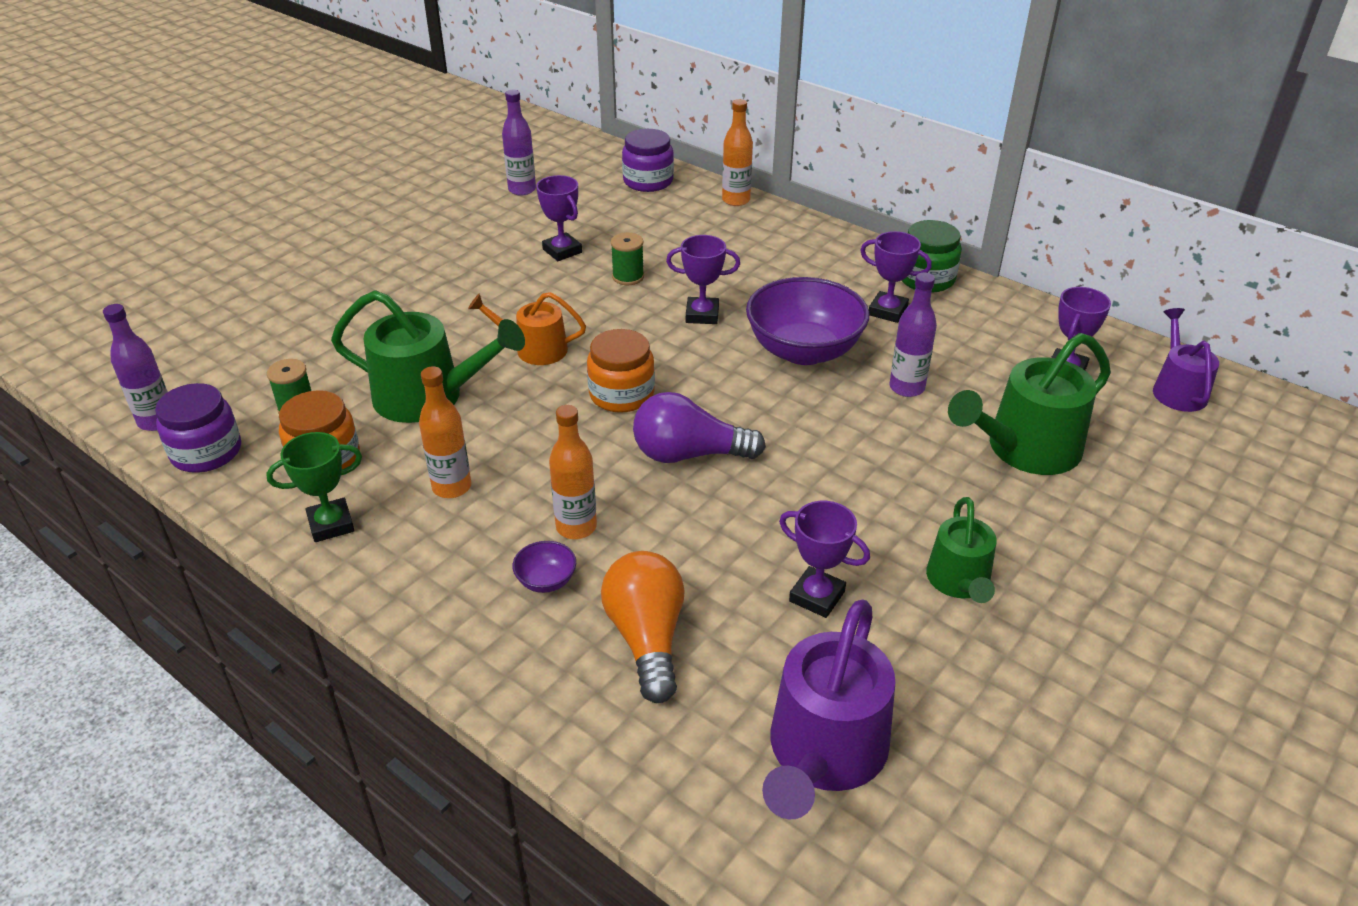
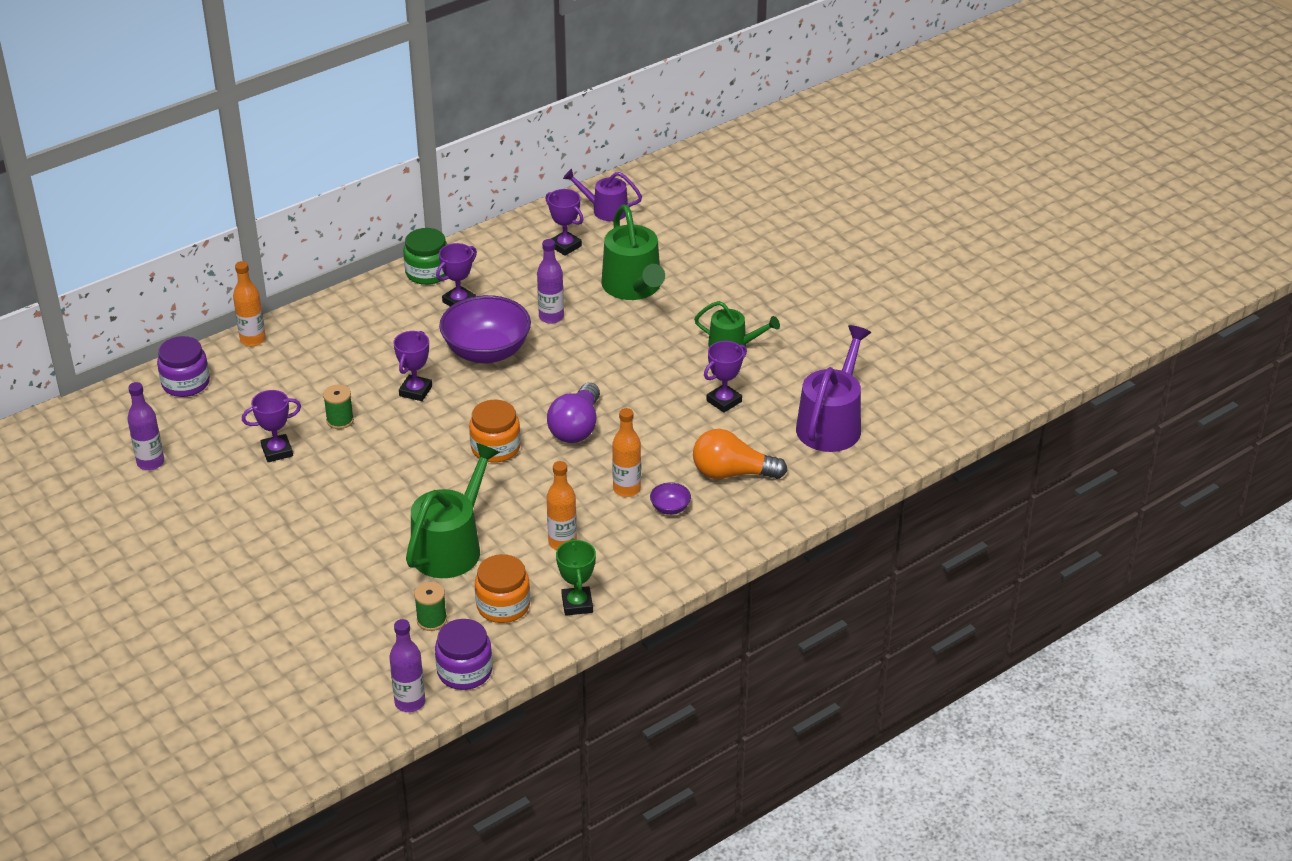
camera: 75 degrees left, 0 degrees up
(535, 349) = (416, 484): orange watering can -> none
(824, 753) = (831, 424): purple watering can -> purple watering can turned 105 degrees counterclockwise

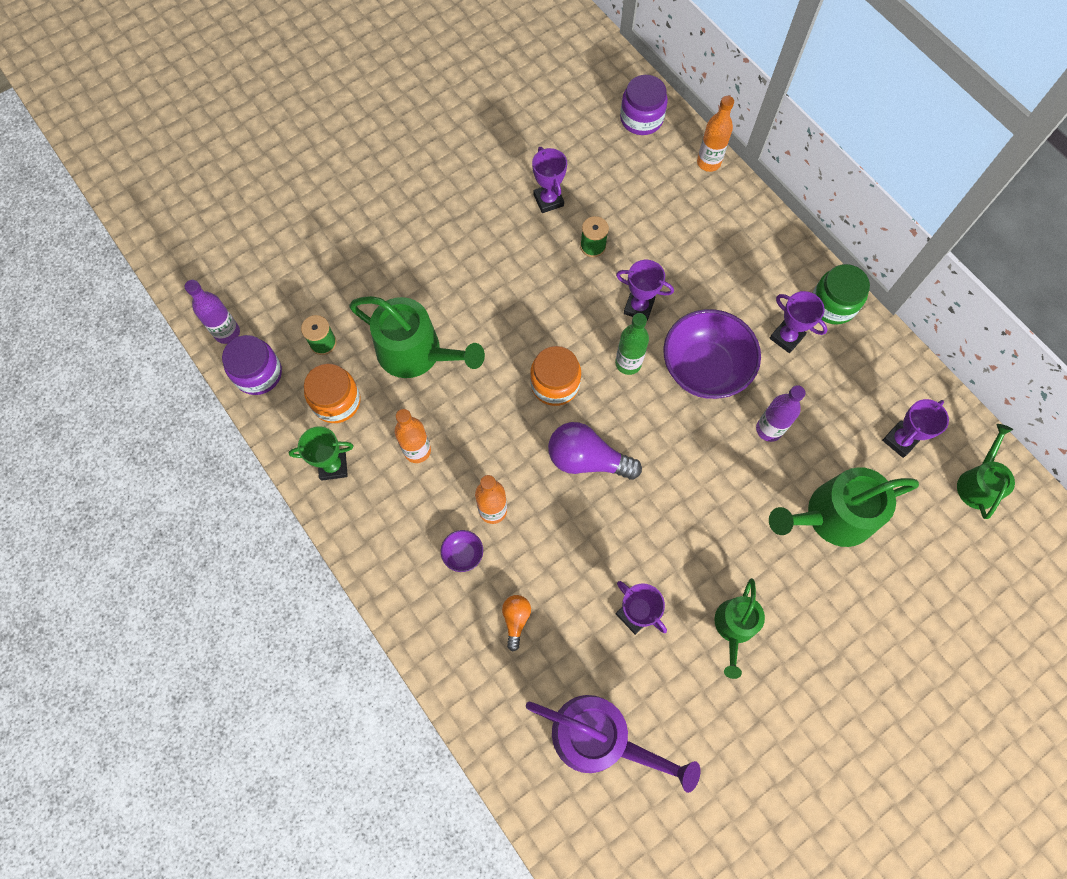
camera: 90 degrees right, 30 degrees up
(150, 462) = (533, 108): purple bottle -> none
(477, 399) = (628, 363): none -> green bottle
(605, 210) = (978, 483): purple watering can -> green watering can
(732, 473) = (516, 620): orange light bulb -> orange light bulb, size x0.53

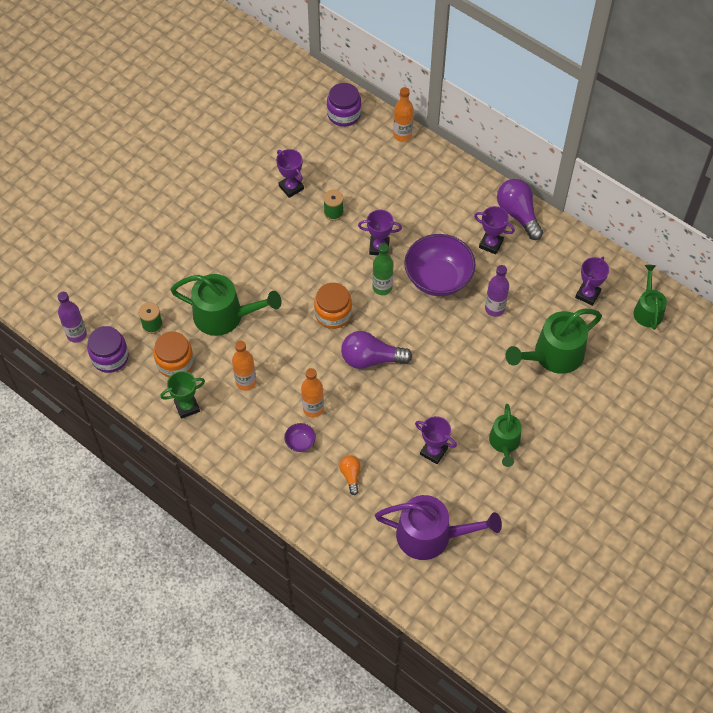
camera: 15 degrees left, 10 degrees down
(833, 304) = (518, 214): green jar -> purple light bulb

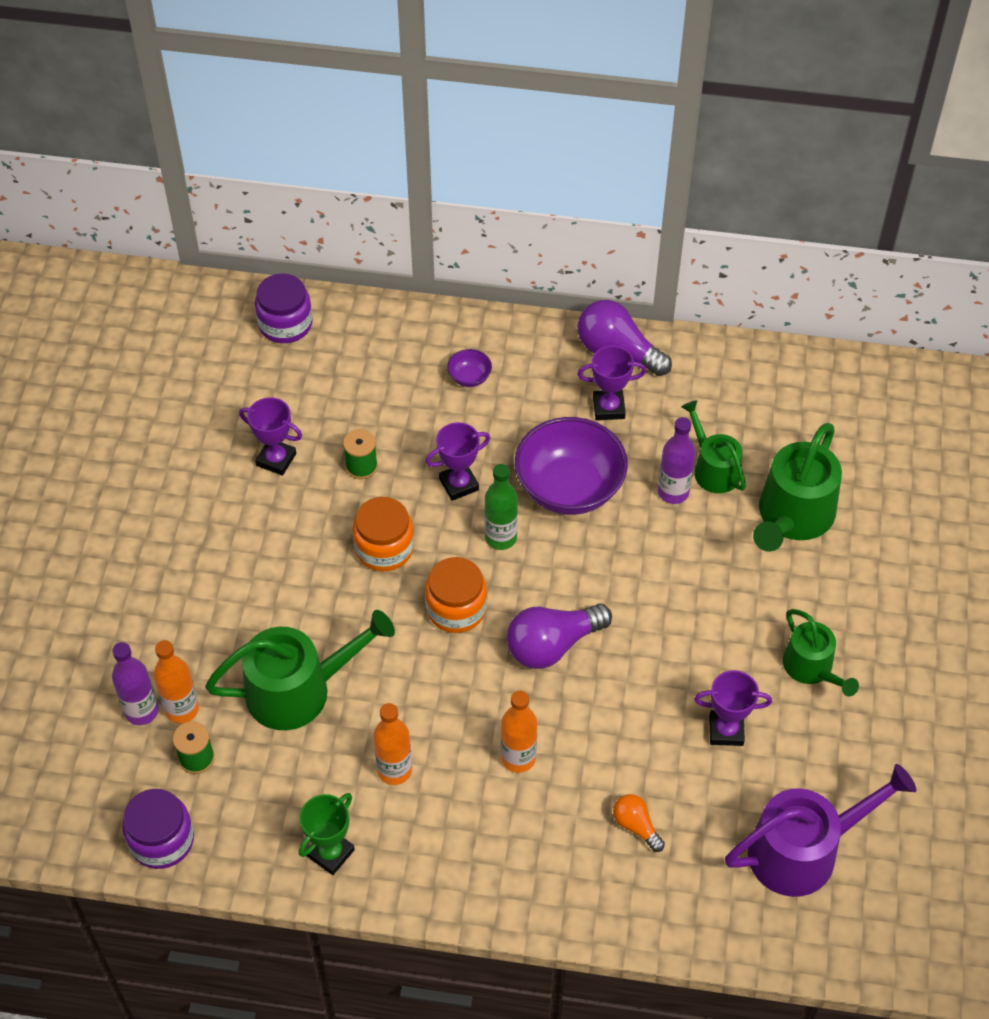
camera: 30 degrees left, 5 degrees down
(77, 334) = (85, 832): purple bottle -> purple bottle (141, 711)
(175, 362) = (269, 796): orange jar -> orange jar (384, 548)
(300, 442) = (532, 816): purple bowl -> purple bowl (469, 377)
(402, 135) = (388, 316): orange bottle -> orange bottle (182, 709)
(587, 294) = (780, 415): purple trophy -> none
(647, 310) = (870, 398): green watering can -> green watering can (713, 469)

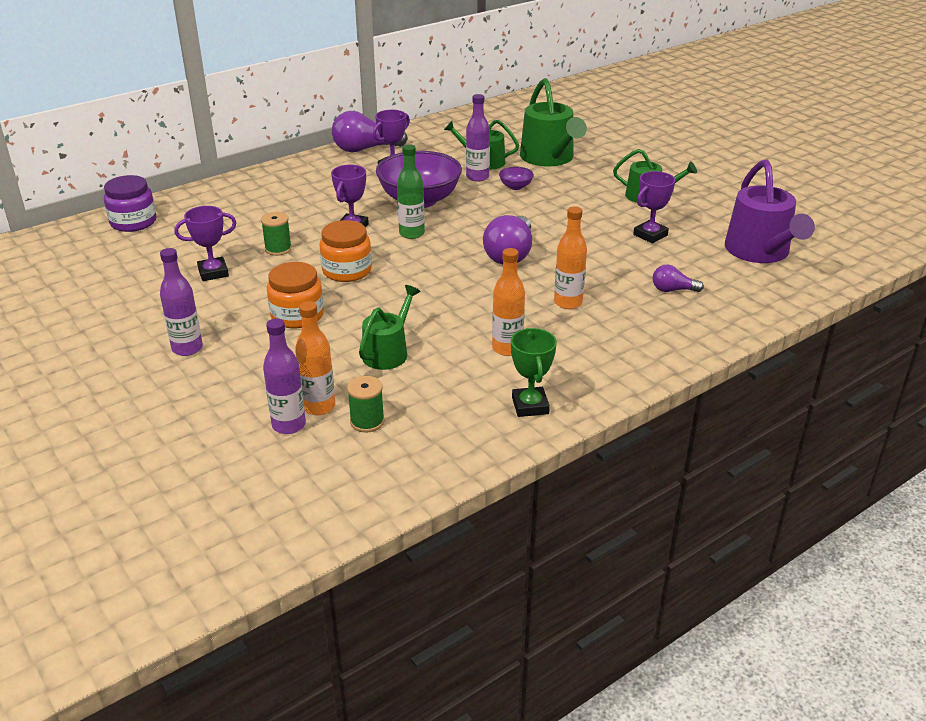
camera: 45 degrees left, 20 degrees down
(161, 552) = (187, 348): none -> purple bottle
(162, 840) = (406, 475): purple jar -> none
(298, 690) = (388, 352): green watering can -> green watering can, size x0.61
(456, 608) = (431, 270): orange jar -> orange jar (297, 315)
(469, 377) = (293, 191): purple bowl -> purple bowl (515, 186)
(636, 826) = (672, 290): orange light bulb -> purple light bulb
(803, 850) = (760, 252): purple watering can -> purple watering can turned 150 degrees clockwise

